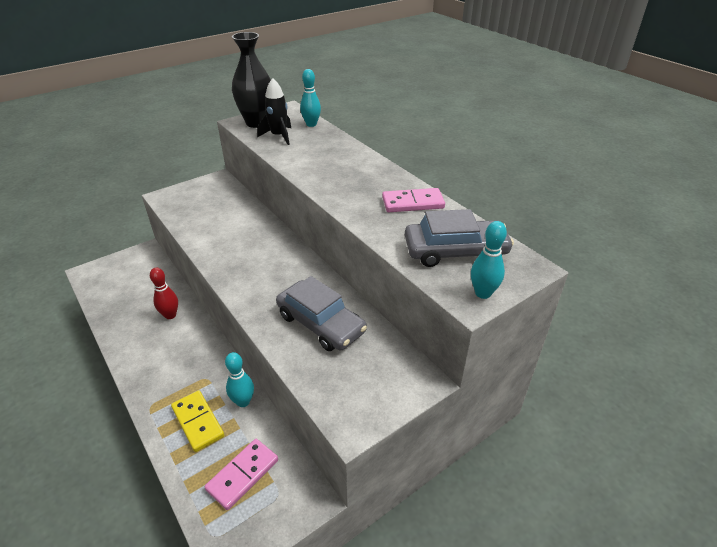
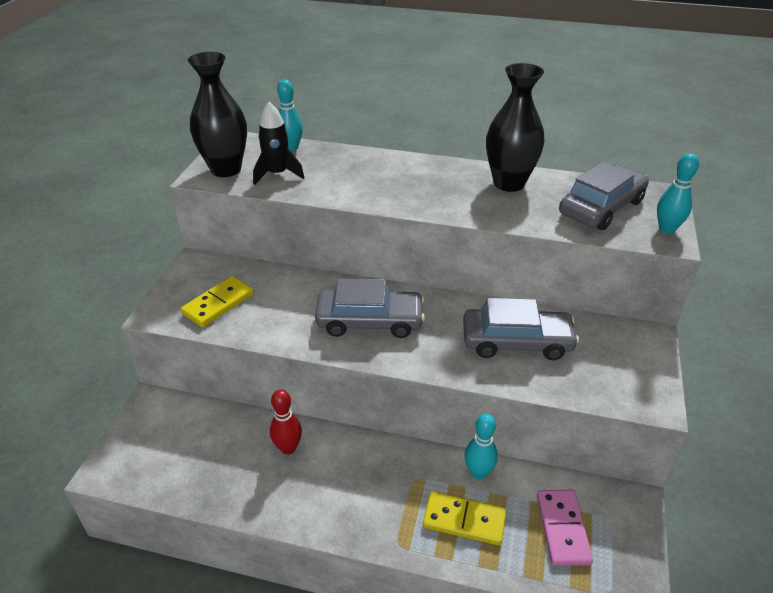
camera: 40 degrees left, 0 degrees up
(196, 206) = (218, 304): none -> yellow domino
(255, 258) = (370, 321): none -> grey car
(413, 203) = (509, 183): pink domino -> black vase

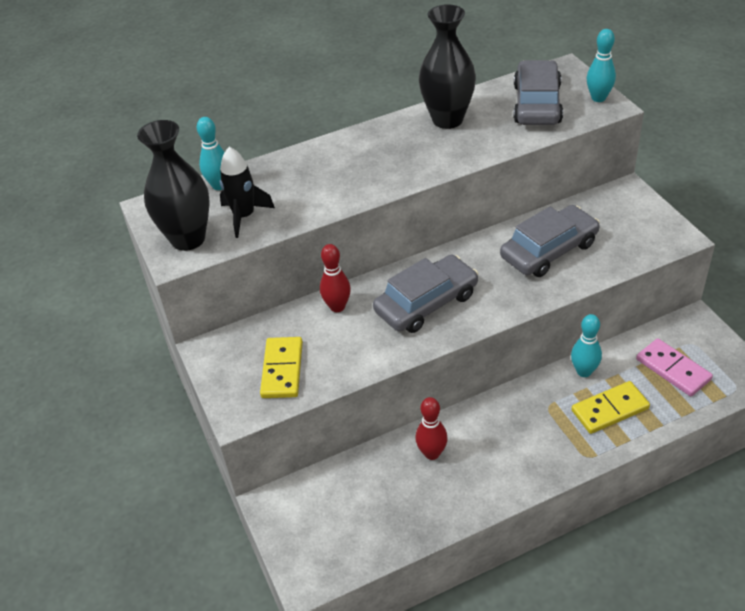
camera: 35 degrees left, 5 degrees up
(307, 285) = (337, 307): none -> red bowling pin

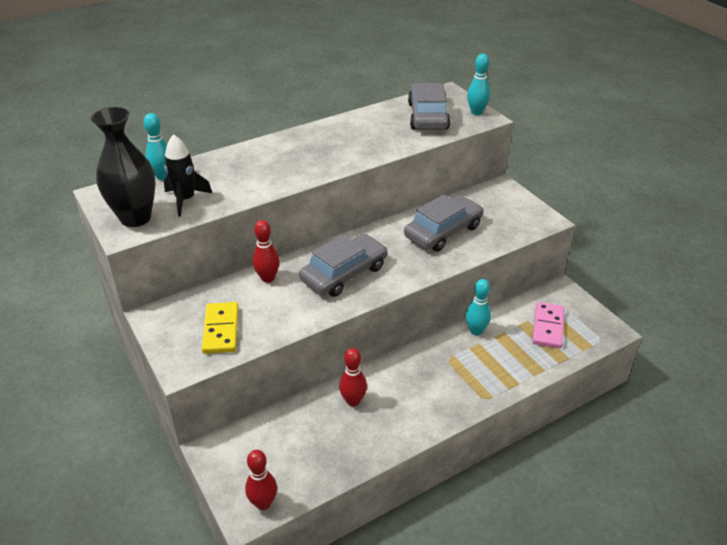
camera: 10 degrees left, 5 degrees down
(325, 568) = (263, 503): none -> red bowling pin
(447, 119) = (356, 127): black vase -> none
(610, 409) = (500, 360): yellow domino -> none
(673, 369) = (547, 327): pink domino -> pink domino turned 60 degrees clockwise

